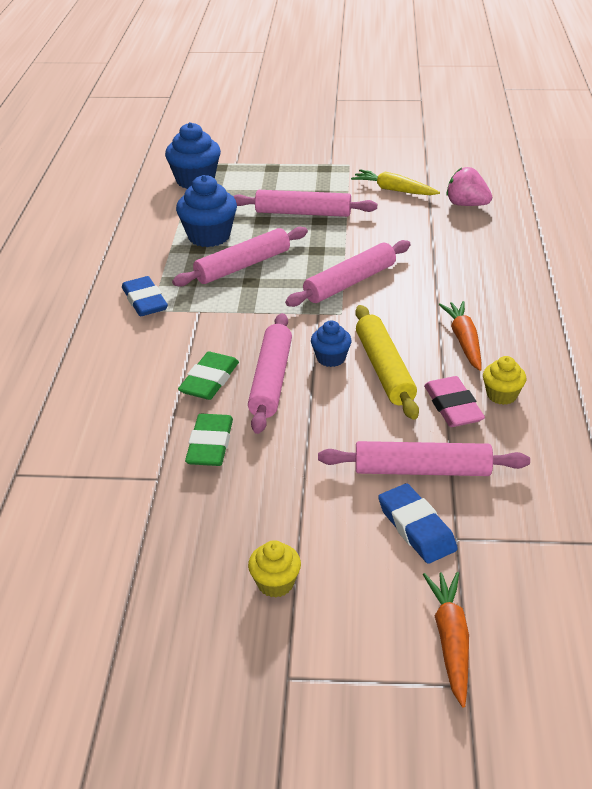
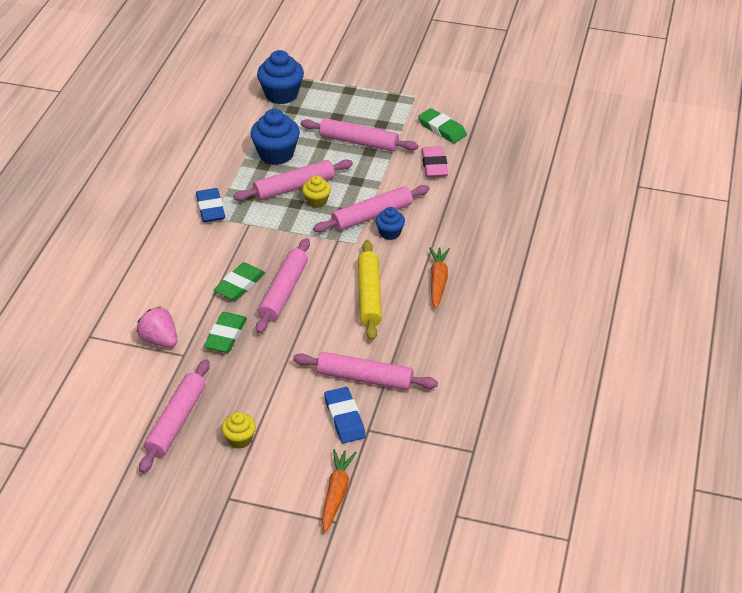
camera: 10 degrees right, 5 degrees up
(173, 572) = (177, 421): none -> pink rolling pin
(331, 358) = (333, 280): blue cupcake -> blue cupcake (390, 233)
(393, 190) = (442, 129): yellow carrot -> green eraser
(453, 406) = (406, 334): pink eraser -> pink eraser (434, 165)
(466, 204) = (496, 153): pink strawberry -> pink strawberry (159, 340)
(501, 395) = (446, 330): yellow cupcake -> yellow cupcake (317, 201)

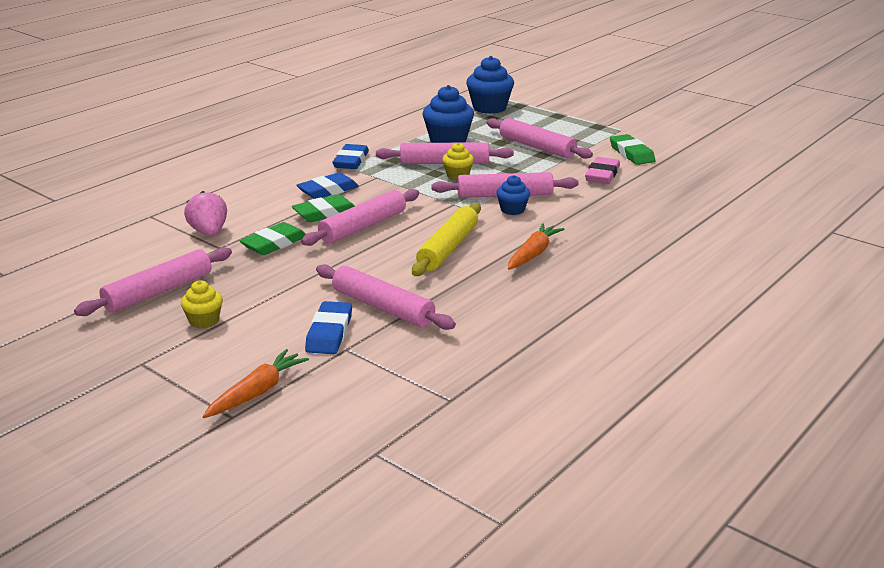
camera: 25 degrees right, 15 degrees down
(220, 255) = (328, 190): none -> blue eraser

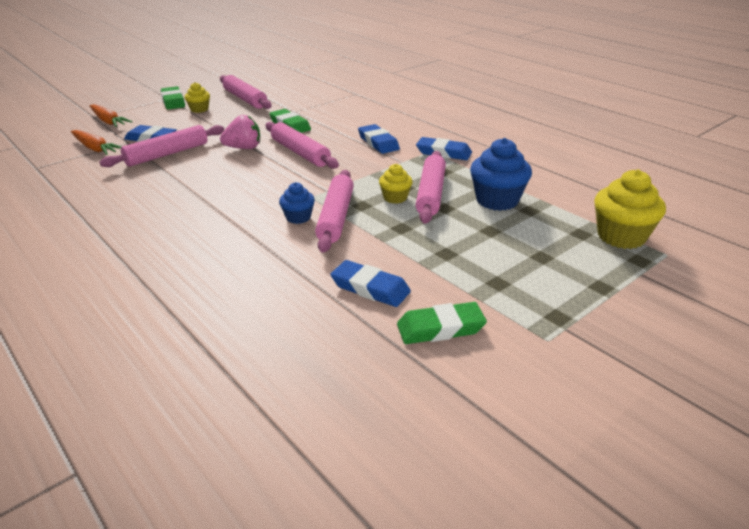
camera: 100 degrees right, 5 degrees up
(209, 232) = (320, 108): pink strawberry -> pink strawberry (244, 148)
(325, 213) = (333, 141): green eraser -> green eraser (173, 101)
(448, 248) = (239, 181): yellow rolling pin -> none
(489, 108) = (621, 236): blue cupcake -> yellow cupcake
(533, 254) = (200, 217): orange carrot -> orange carrot (95, 148)
(537, 147) = (473, 254): pink rolling pin -> none
(602, 175) = (370, 288): pink eraser -> blue eraser

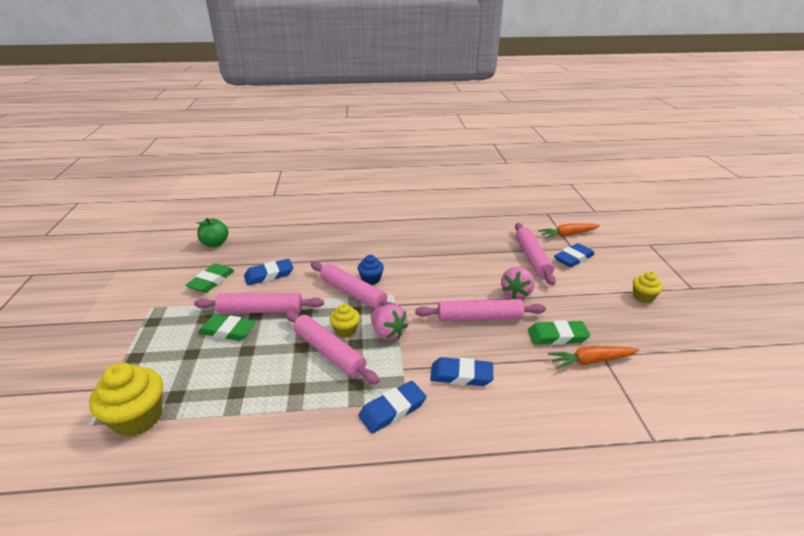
camera: 125 degrees right, 0 degrees up
(109, 121) = (631, 248): orange carrot -> orange carrot (591, 361)
(173, 101) = (679, 288): green eraser -> green eraser (227, 331)
(245, 99) = (668, 334): pink rolling pin -> pink rolling pin (261, 310)
(355, 403) = (215, 243): none -> green apple
(371, 179) = (388, 333): none -> pink strawberry
(497, 200) = (273, 383): blue cupcake -> none

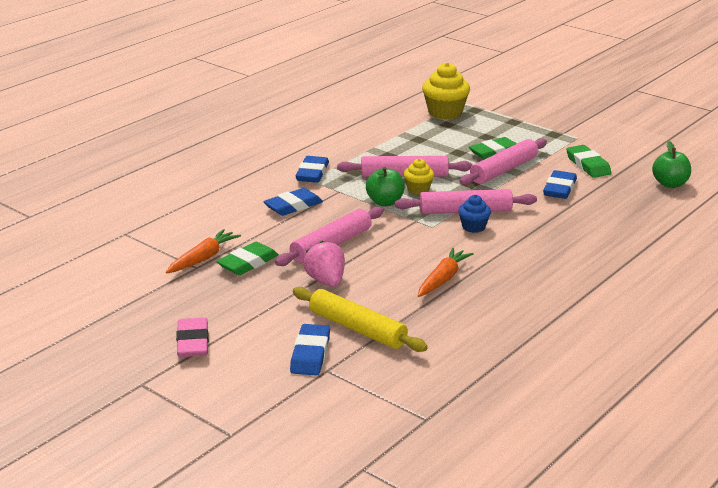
camera: 135 degrees right, 5 degrees down
(388, 333) = (385, 202): pink strawberry -> green apple
(532, 258) = (357, 329): pink rolling pin -> yellow rolling pin
(568, 235) = (354, 390): orange carrot -> orange carrot (443, 279)
(643, 297) = (193, 342): yellow cupcake -> pink eraser

